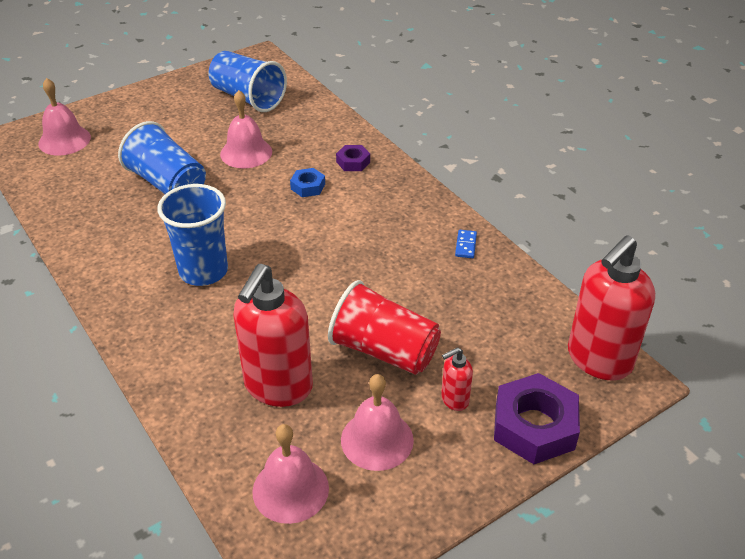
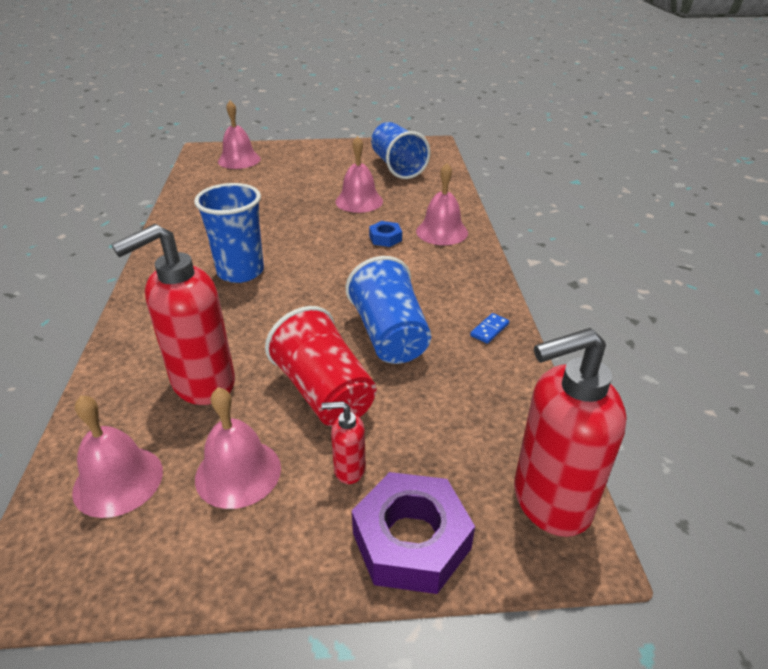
camera: 30 degrees right, 5 degrees down
(168, 184) = (279, 205): blue cup -> blue cup (389, 335)
(353, 162) = (442, 232): purple nut -> pink bell

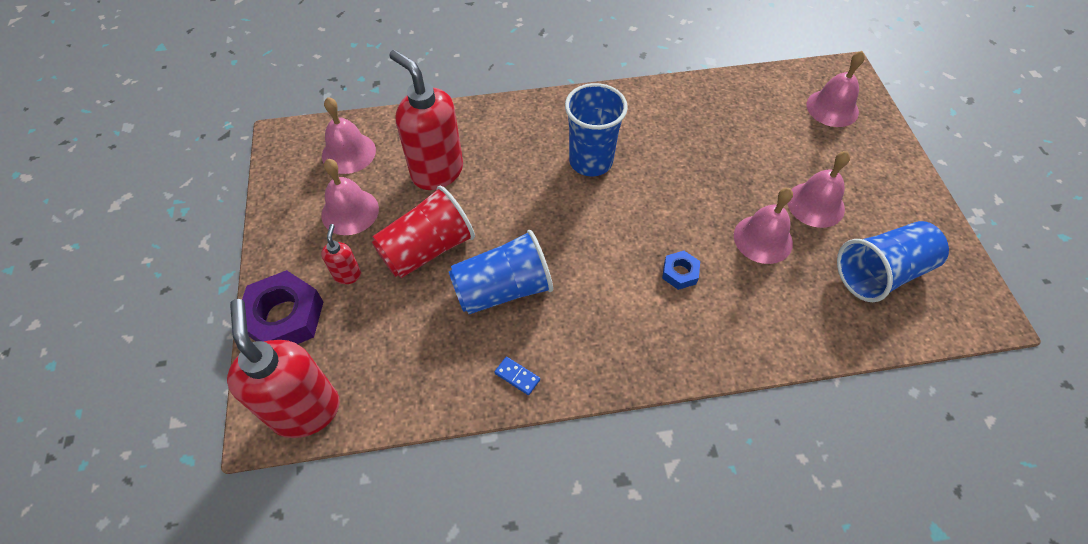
camera: 85 degrees right, 20 degrees up
(442, 232) = (709, 331): pink bell -> pink bell (815, 204)

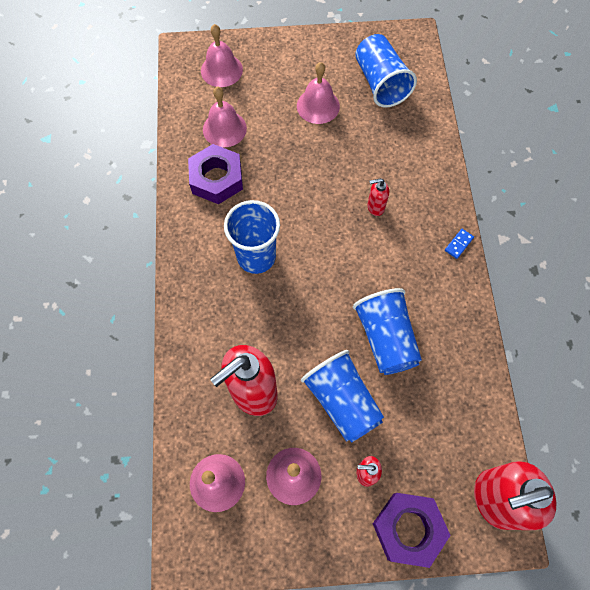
camera: 85 degrees left, 10 degrees up
(427, 249) = (342, 401): red cup -> blue cup
(517, 376) = (462, 332): blue domino -> blue domino (458, 244)
(680, 273) = (375, 207): blue nut -> red soap dispenser
(681, 119) = (216, 179): none -> purple nut
(763, 239) = (347, 146): pink bell -> pink bell (224, 129)

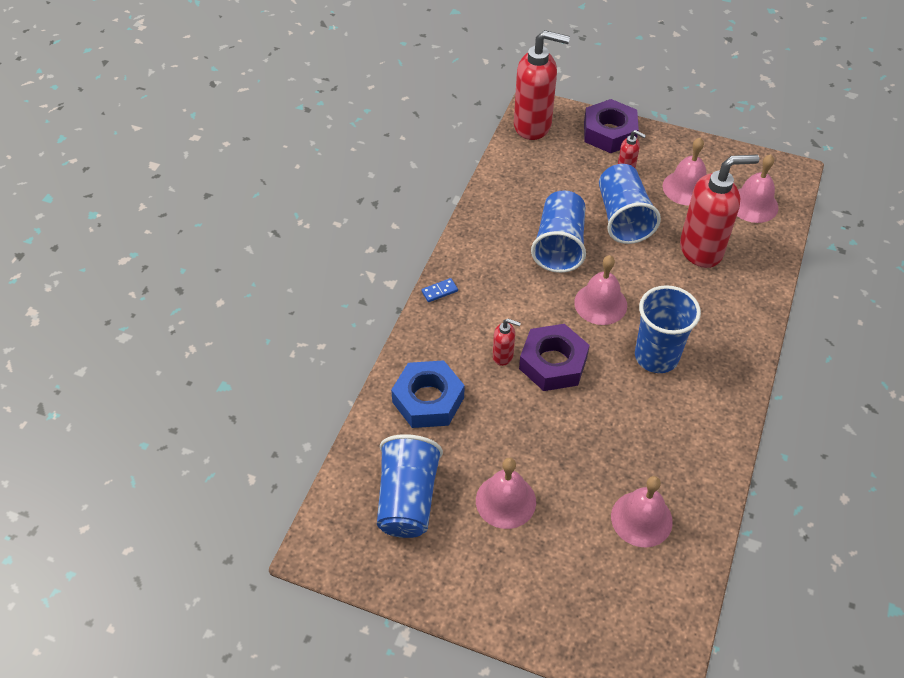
camera: 155 degrees left, 15 degrees down
(216, 179) = (673, 457): purple nut -> purple nut (553, 363)
(221, 70) = (615, 612): pink bell -> pink bell (600, 303)
(409, 151) = (428, 400): none -> blue nut

